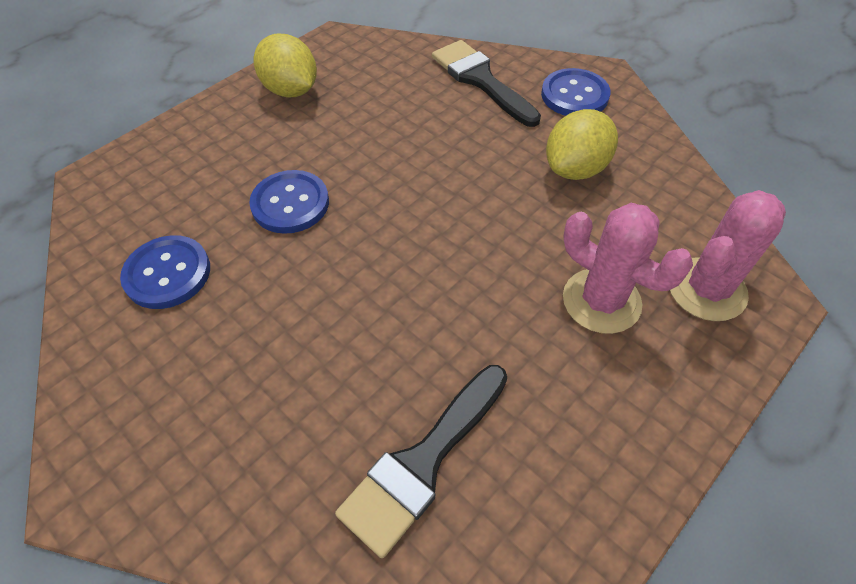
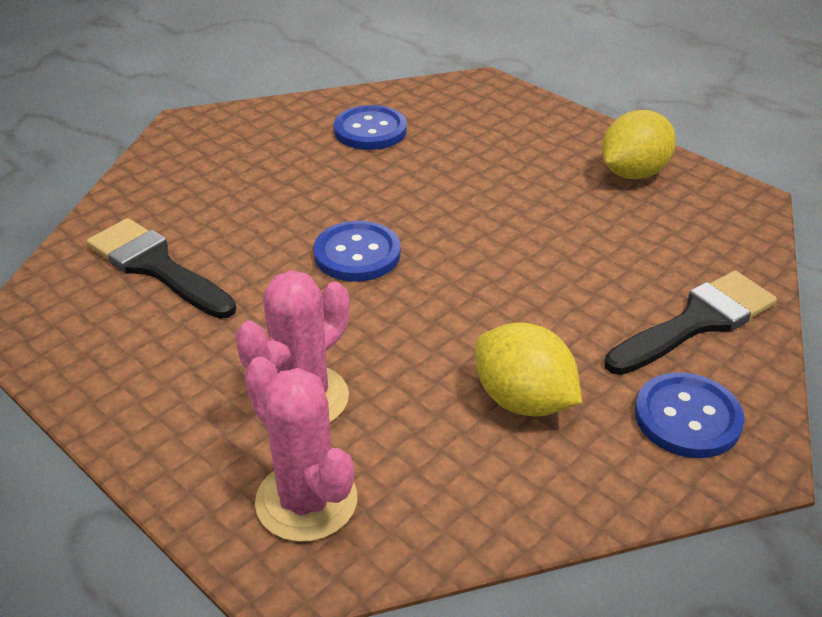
camera: 90 degrees right, 15 degrees down
(290, 204) = (453, 184): blue button -> blue button (357, 254)

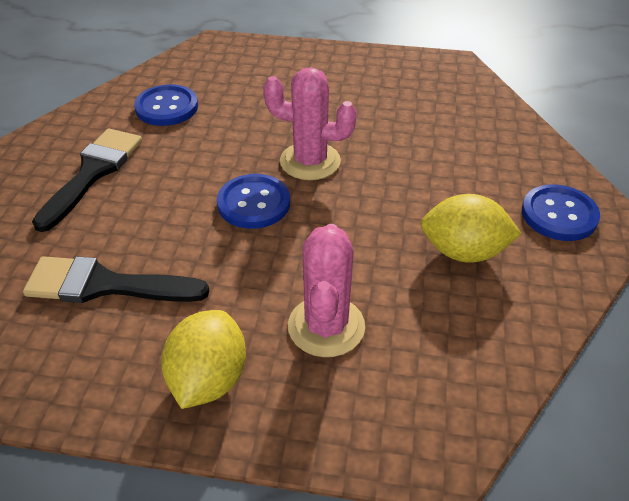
camera: 35 degrees left, 5 degrees up
(306, 501) = (405, 397): pink cactus -> pink cactus (310, 161)
(633, 173) = (374, 71): yellow lemon -> yellow lemon (208, 379)
(697, 322) = (505, 153): black brush -> black brush (93, 173)

